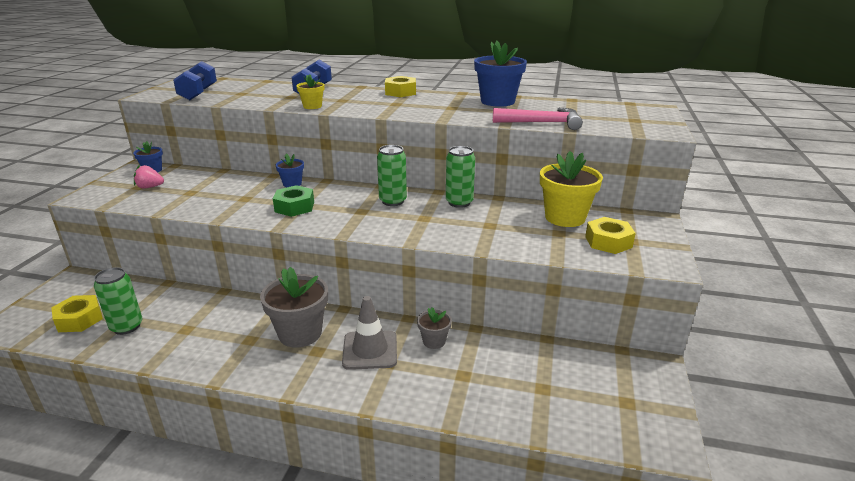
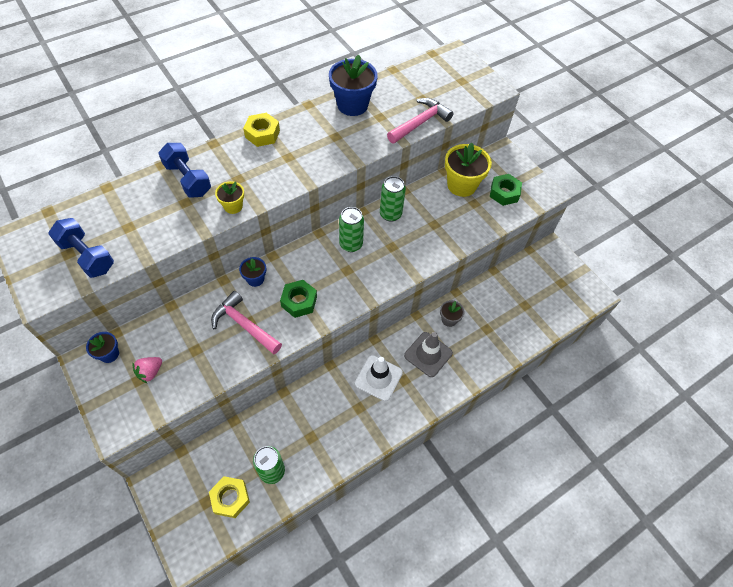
camera: 50 degrees left, 30 degrees up
(239, 198) = (244, 325): none -> pink hammer
(300, 333) = (378, 378): grey flower pot -> white traffic cone
(608, 242) = (504, 193): yellow nut -> green nut

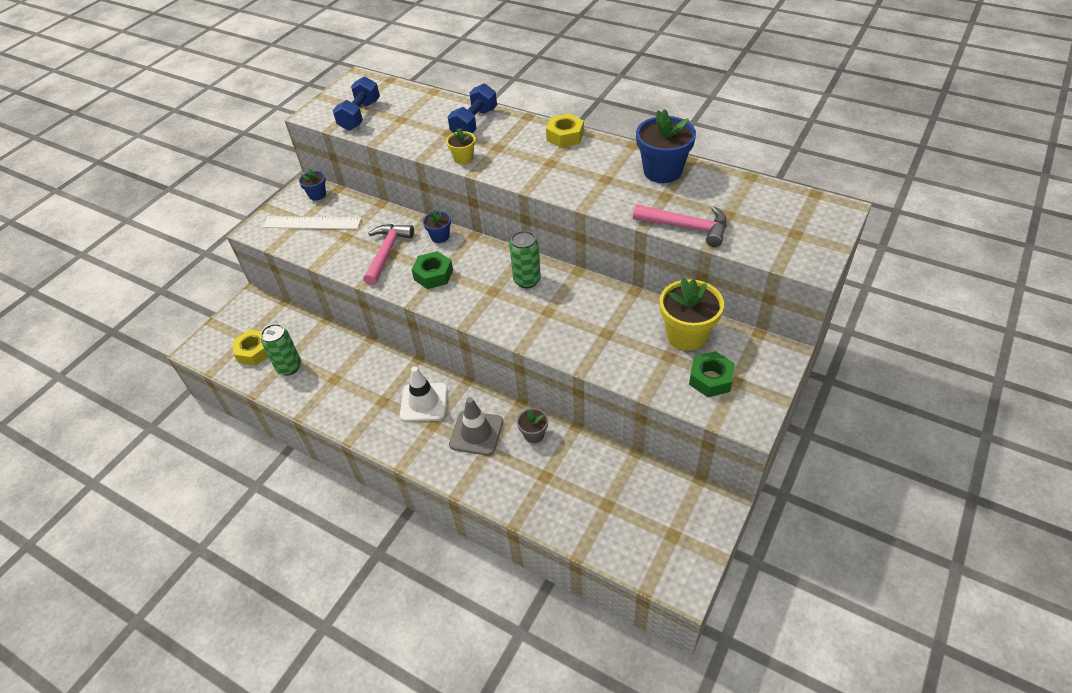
camera: 70 degrees right, 10 degrees down
(150, 372) = (312, 223): pink strawberry -> white ruler
(390, 214) = (591, 293): green can -> none

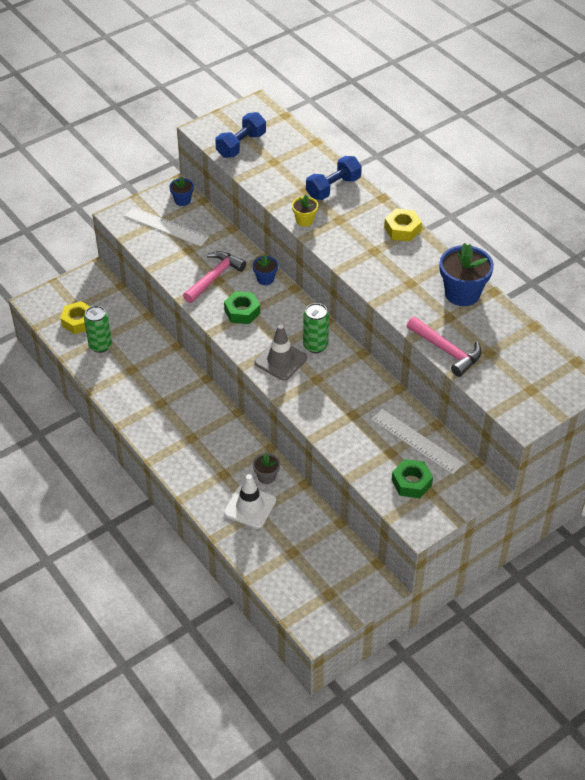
camera: 20 degrees right, 0 degrees up
(424, 402) = (193, 417): white traffic cone -> white traffic cone (250, 507)
(476, 433) = (222, 457): grey traffic cone -> grey traffic cone (280, 360)
(687, 335) = (416, 441): yellow flower pot -> white ruler

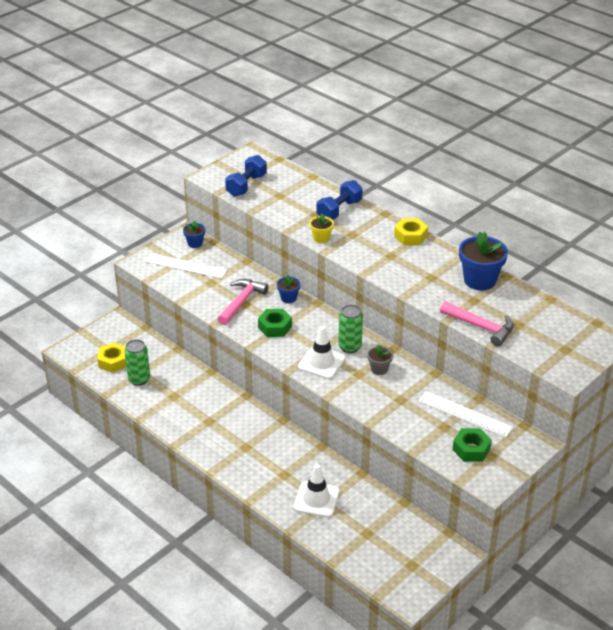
camera: 10 degrees left, 10 degrees down
(266, 476) = (325, 471): grey flower pot -> grey flower pot (379, 369)
(280, 360) = (321, 362): grey traffic cone -> white traffic cone

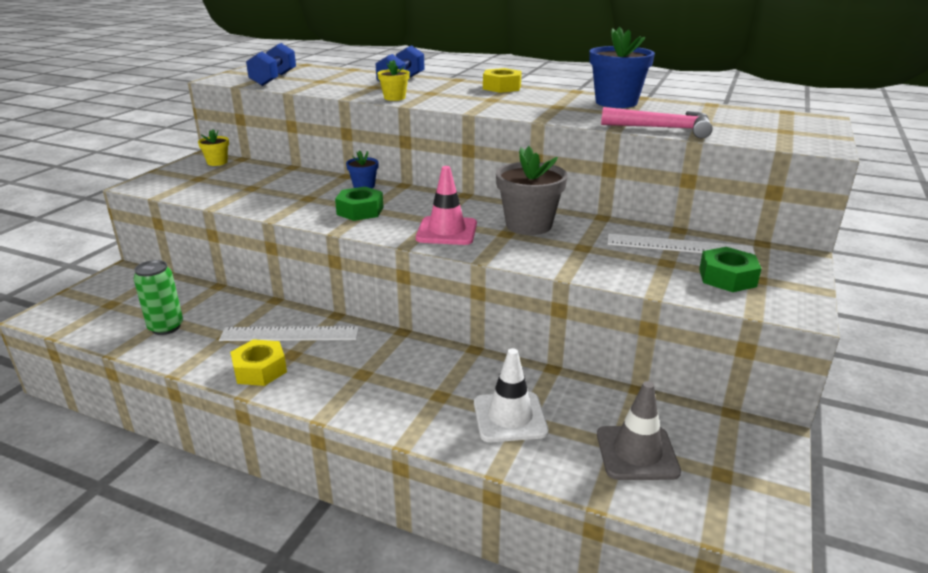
camera: 20 degrees left, 10 degrees down
(113, 361) = (120, 315): yellow nut -> yellow nut (260, 370)
(185, 266) = (210, 179): white ruler -> white ruler (290, 334)
(195, 243) = (217, 162): blue flower pot -> yellow flower pot
(241, 302) = (301, 197): pink hammer -> none
(321, 362) = (446, 231): white traffic cone -> pink traffic cone
(350, 347) = (473, 212): green can -> none
(374, 540) = (637, 453): none -> grey traffic cone
(379, 369) = (528, 225): grey flower pot -> grey flower pot, size x1.91

